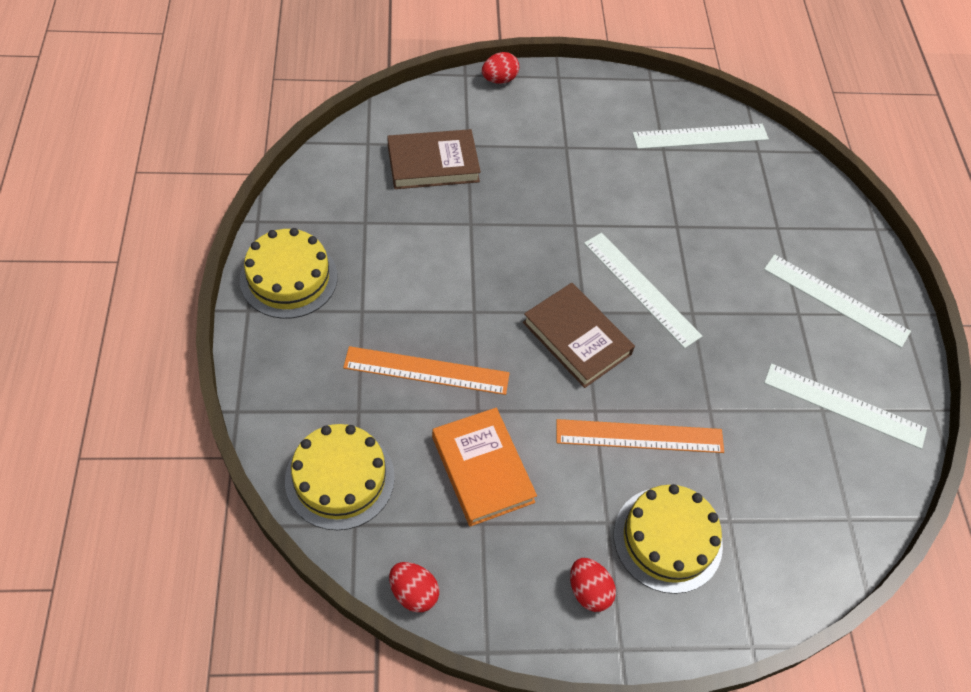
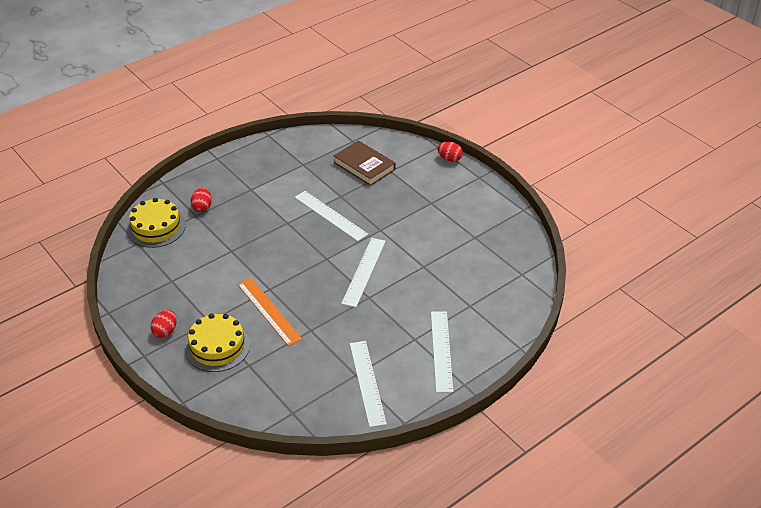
camera: 60 degrees right, 15 degrees down
(289, 278) = (246, 160): yellow cake -> none
(413, 593) = (119, 276): red egg -> red egg (202, 207)
(426, 370) = (237, 224): orange ruler -> none
(482, 469) = (200, 267): orange book -> none
(576, 338) = (307, 263): brown book -> none
(700, 136) = (503, 247): white ruler -> white ruler (330, 215)

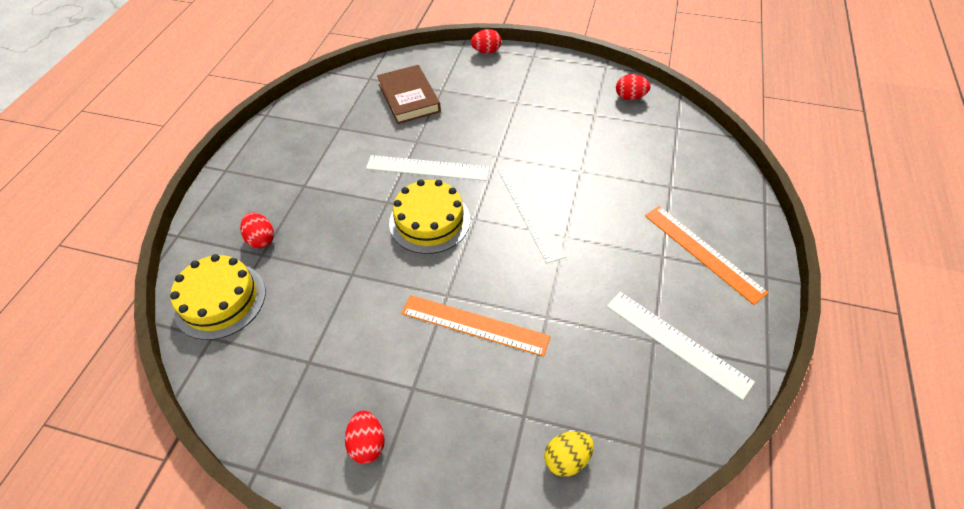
camera: 35 degrees left, 10 degrees up
(217, 346) = (459, 418): yellow cake -> yellow cake (429, 221)
(249, 394) = (566, 459): none -> yellow egg
(364, 166) = (409, 98): brown book -> brown book turned 60 degrees clockwise
(441, 350) = (703, 252): white ruler -> orange ruler
(513, 238) = (630, 97): none -> red egg

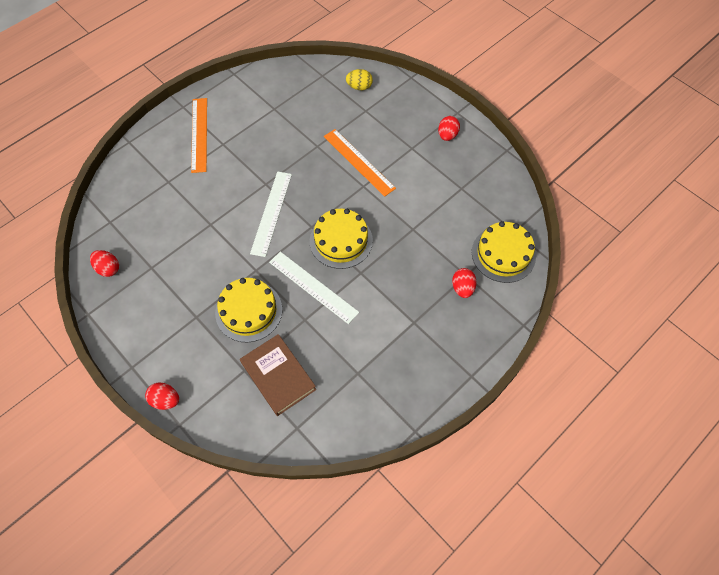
camera: 150 degrees left, 10 degrees up
(409, 98) = (278, 376): brown book -> brown book turned 45 degrees counterclockwise
(473, 125) = (249, 311): none -> yellow cake
(677, 342) = (264, 102): white ruler -> none

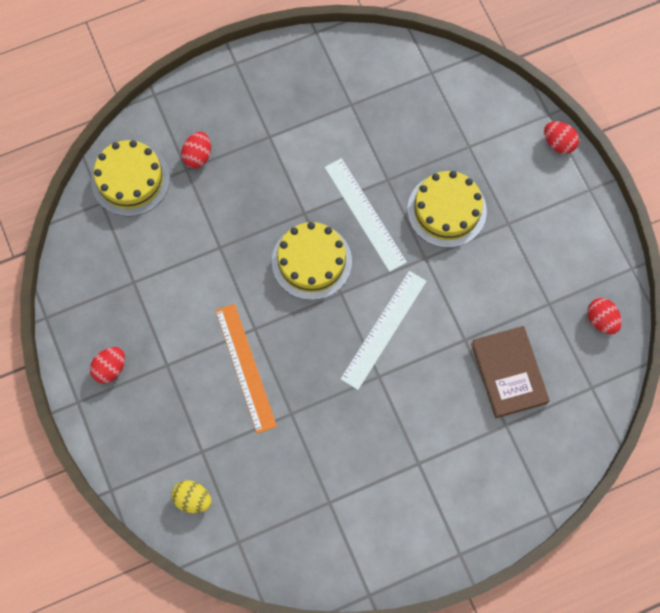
camera: 160 degrees left, 10 degrees up
(199, 134) = (447, 492): orange ruler -> none
(278, 376) = (434, 128): brown book -> brown book (508, 373)

